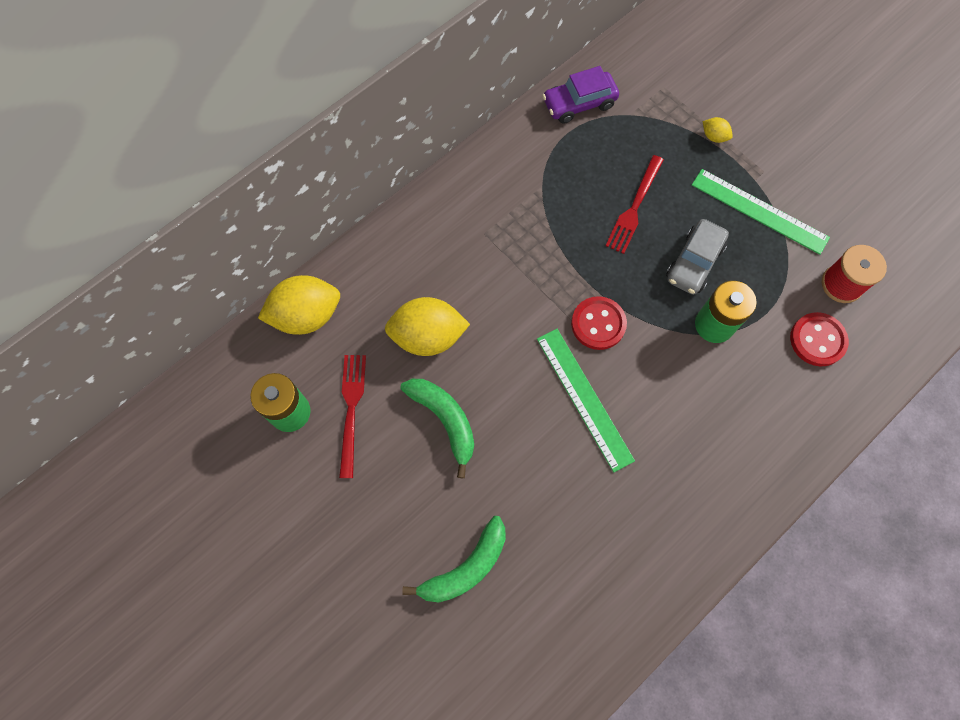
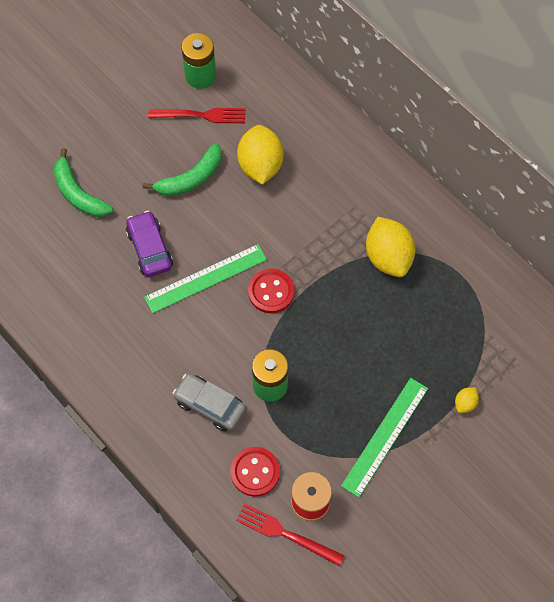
camera: 90 degrees right, 5 degrees down
(306, 315) = (278, 81): yellow lemon -> yellow lemon (388, 257)
(579, 104) = (493, 285): purple car -> purple car (149, 249)
(634, 208) = (383, 327): red fork -> red fork (284, 533)
(694, 262) = (330, 374): grey car -> grey car (210, 405)

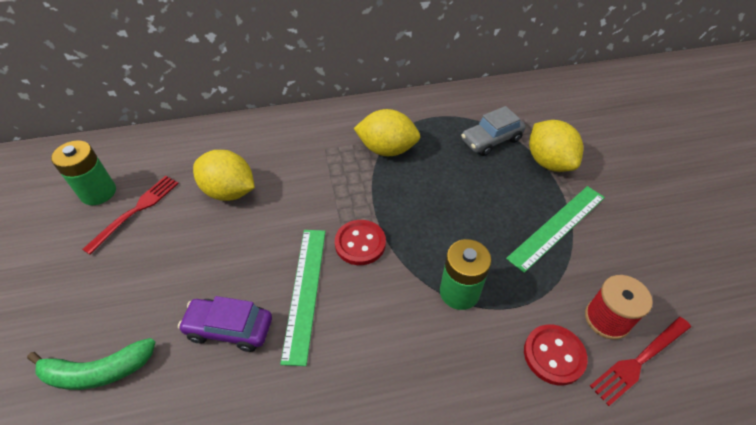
camera: 60 degrees left, 15 degrees down
(190, 178) = (189, 251): green banana -> none
(210, 405) = (453, 362): grey car -> grey car (491, 140)
(385, 436) = (557, 227): green ruler -> green ruler turned 75 degrees clockwise
(465, 403) = (548, 162): yellow lemon -> yellow lemon, size x2.25

